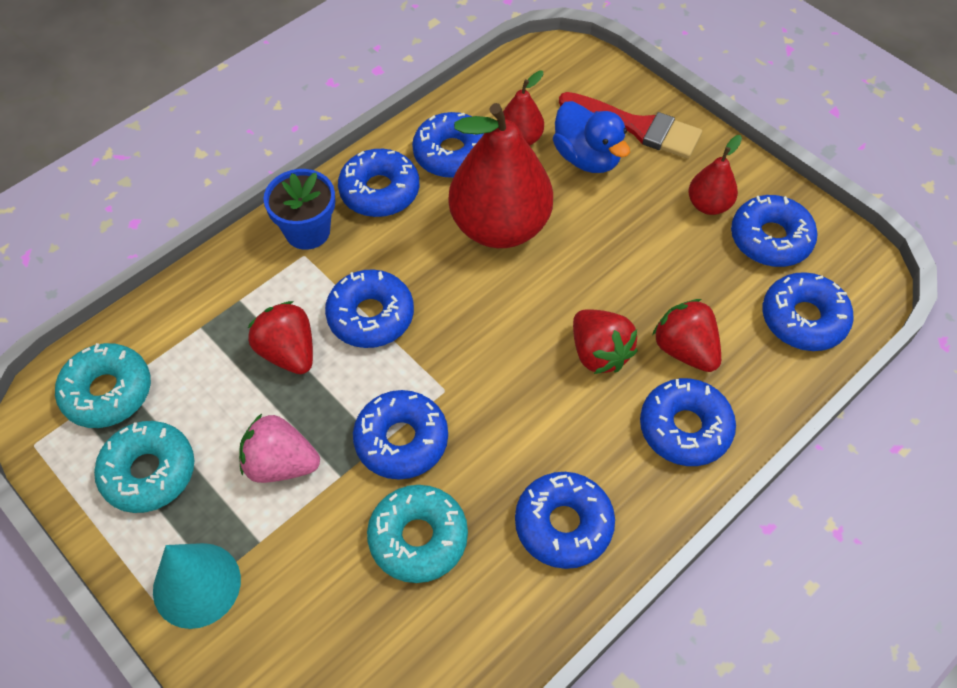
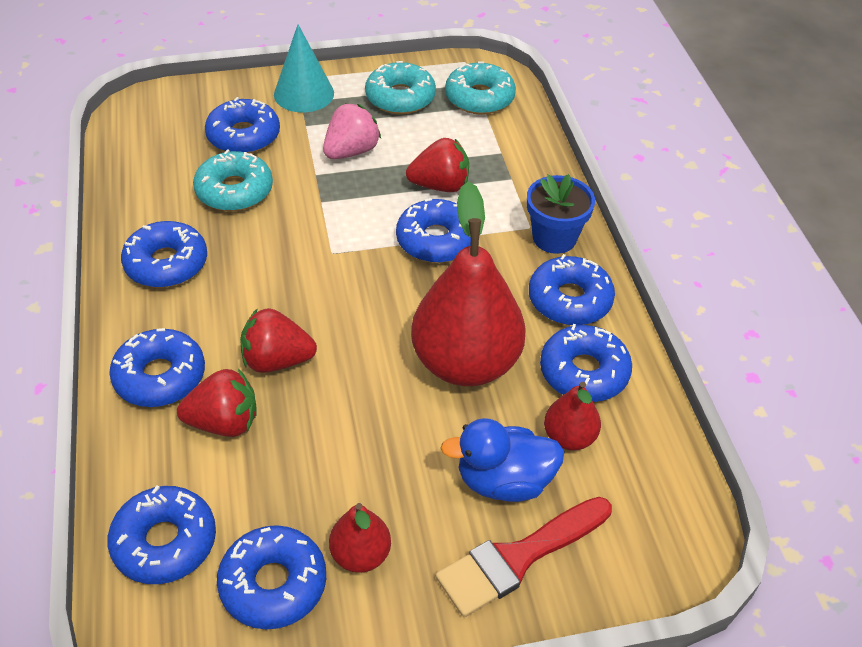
camera: 120 degrees right, 10 degrees down
(401, 440) = (313, 212): blue donut -> blue donut (243, 136)

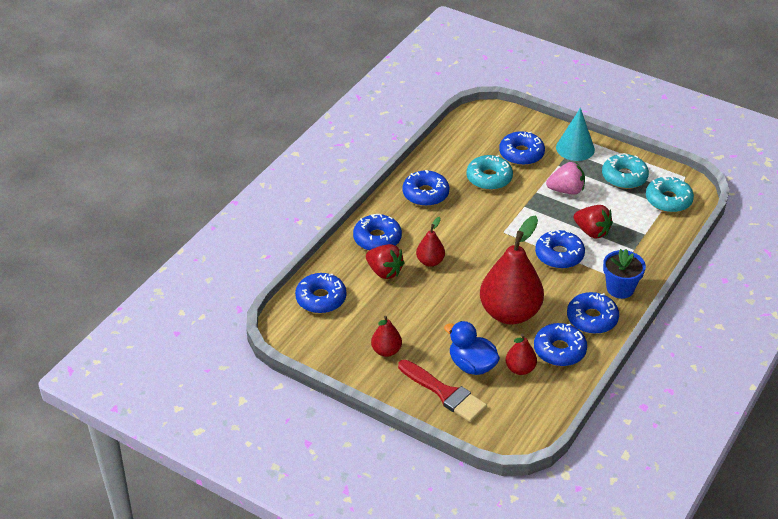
camera: 45 degrees right, 5 degrees down
(273, 584) = (345, 338): blue donut -> none
(277, 360) = (430, 261): red strawberry -> red pear
(518, 558) = (445, 393): red brush -> red brush turned 150 degrees counterclockwise

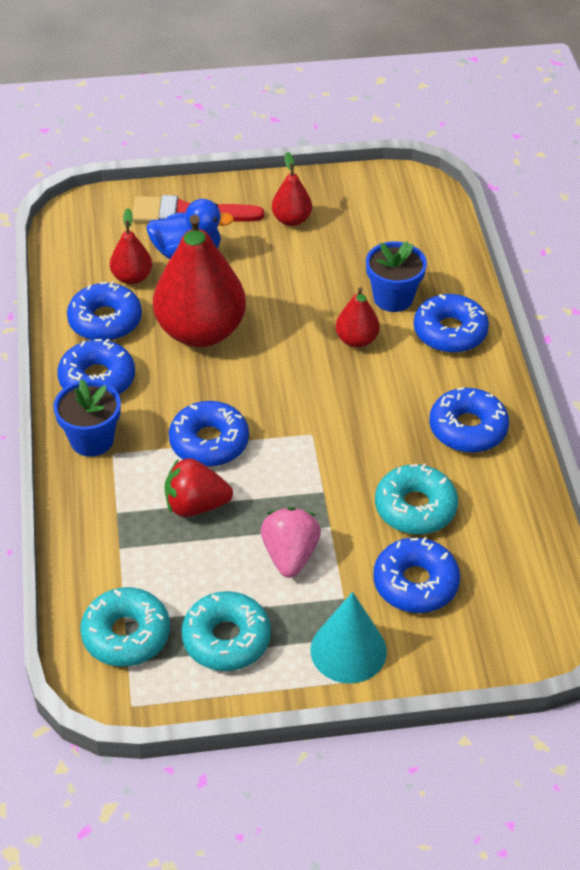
camera: 140 degrees right, 5 degrees up
(321, 299) = (422, 231): blue donut -> none
(384, 272) = (393, 298): red strawberry -> blue flower pot
(566, 190) = (290, 555): pink strawberry -> pink strawberry turned 135 degrees clockwise

